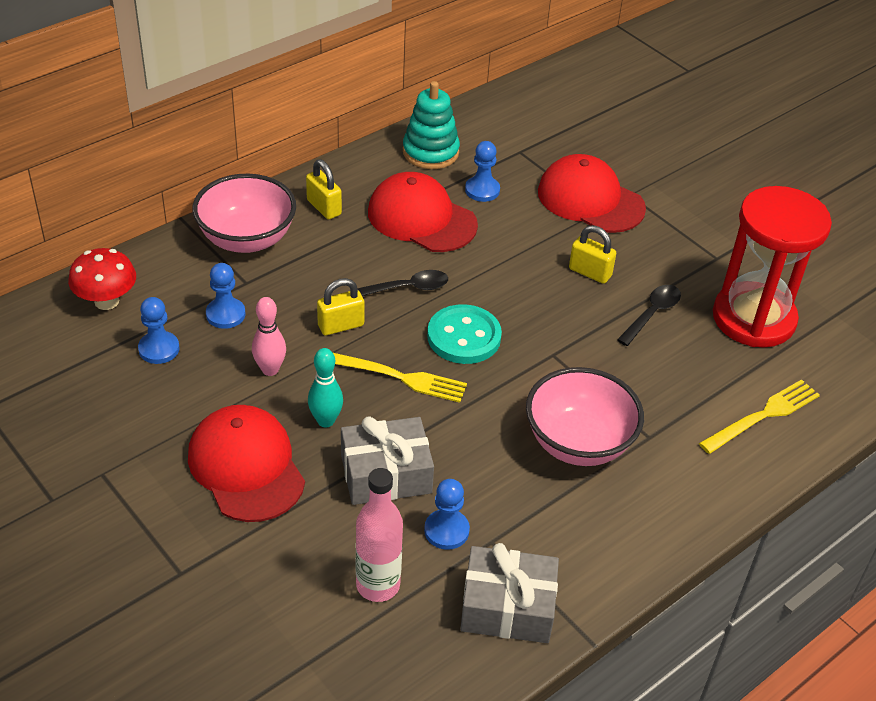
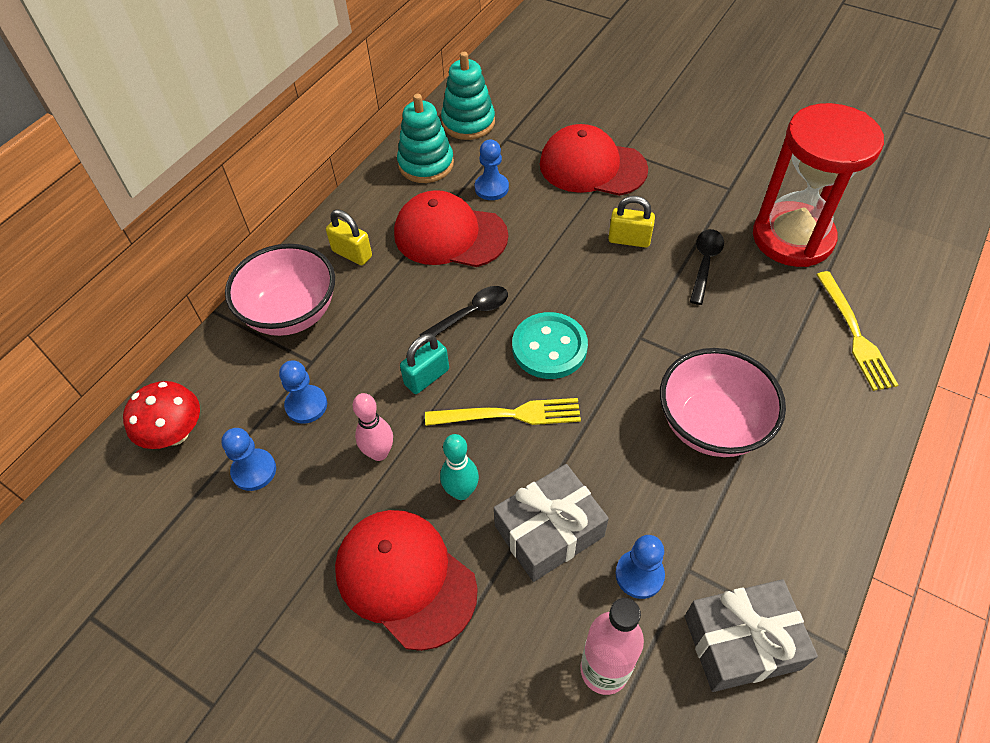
camera: 15 degrees left, 10 degrees up
(341, 325) = (427, 377): yellow padlock -> turquoise padlock
(490, 127) = (468, 122): none -> turquoise stacking toy
(763, 416) = (854, 334): yellow fork -> yellow fork turned 135 degrees clockwise

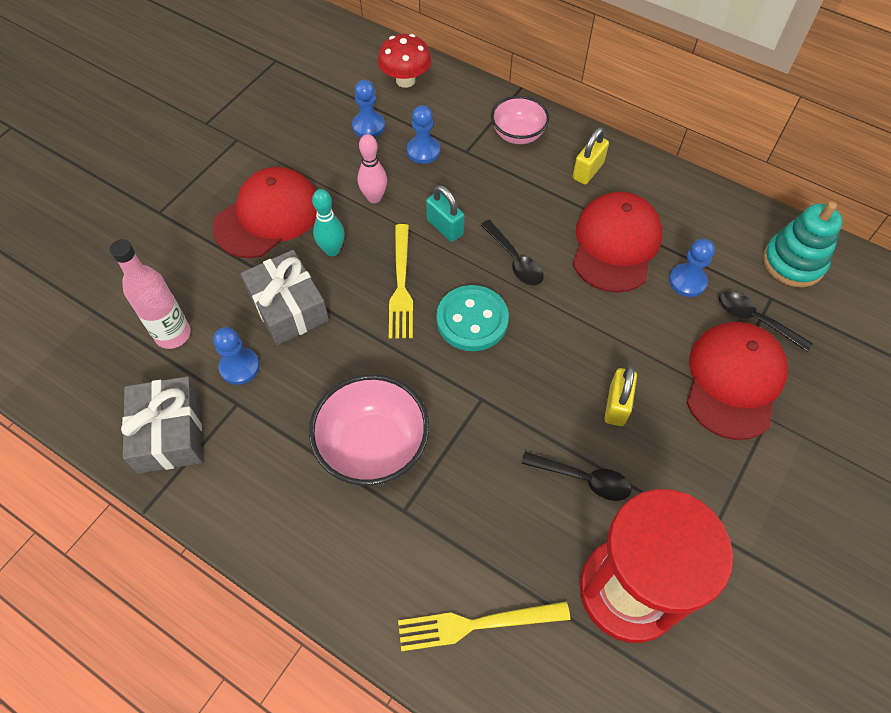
camera: 90 degrees right, 5 degrees up
(291, 313) = (518, 135): pink bowl -> pink bowl, size x0.63
(426, 164) = (718, 225): turquoise stacking toy -> none
(530, 149) = (755, 320): none -> black spoon

